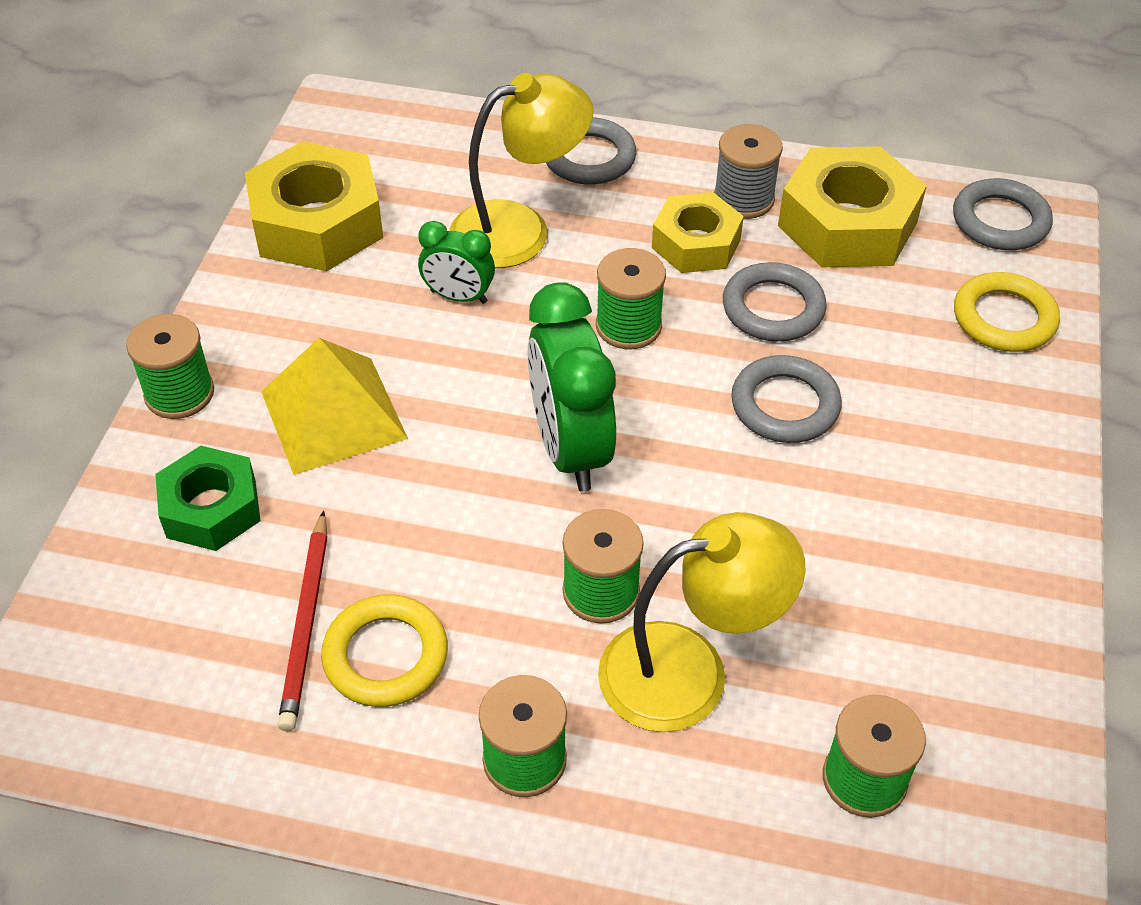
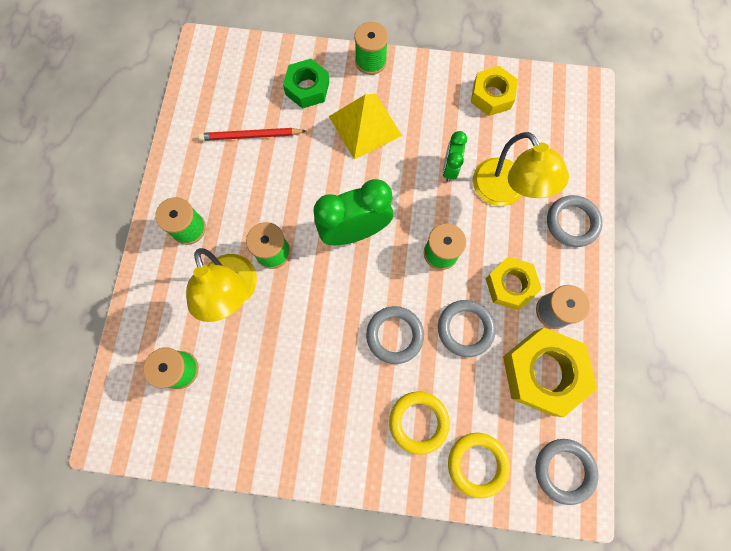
camera: 85 degrees right, 25 degrees up
(317, 223) = (491, 95): yellow nut -> yellow nut, size x0.64
(385, 655) = (236, 168): yellow ring -> yellow ring (418, 422)

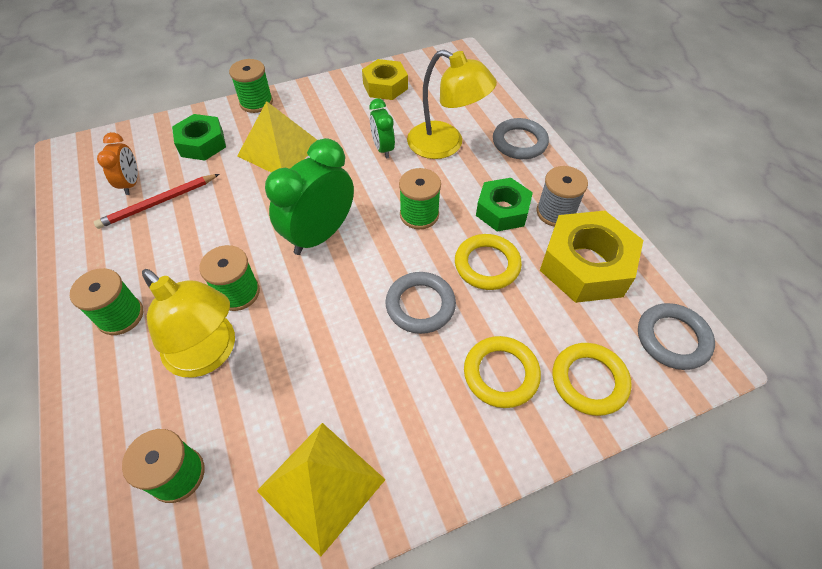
camera: 30 degrees left, 20 degrees down
(238, 105) = (131, 183): none -> orange clock
(260, 428) = (321, 485): none -> yellow pyramid
(465, 328) = (487, 265): grey ring -> yellow ring
(510, 285) = (502, 210): yellow nut -> green nut

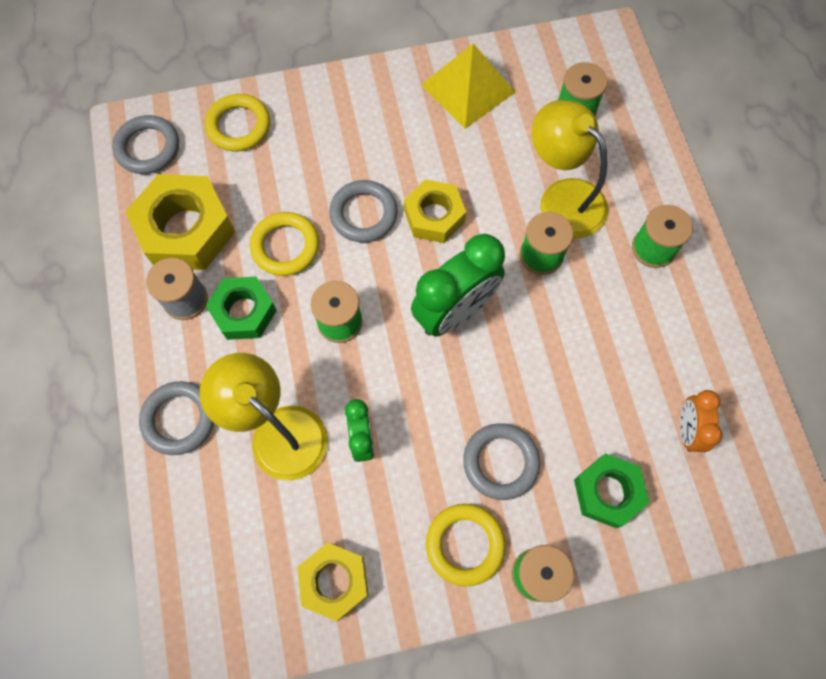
camera: 170 degrees left, 15 degrees up
(158, 203) = (646, 390): red pencil -> none
(279, 149) = (500, 462): yellow pyramid -> grey ring
(348, 314) = (434, 216): none -> yellow nut
(501, 374) = (310, 142): yellow ring -> yellow ring (465, 544)

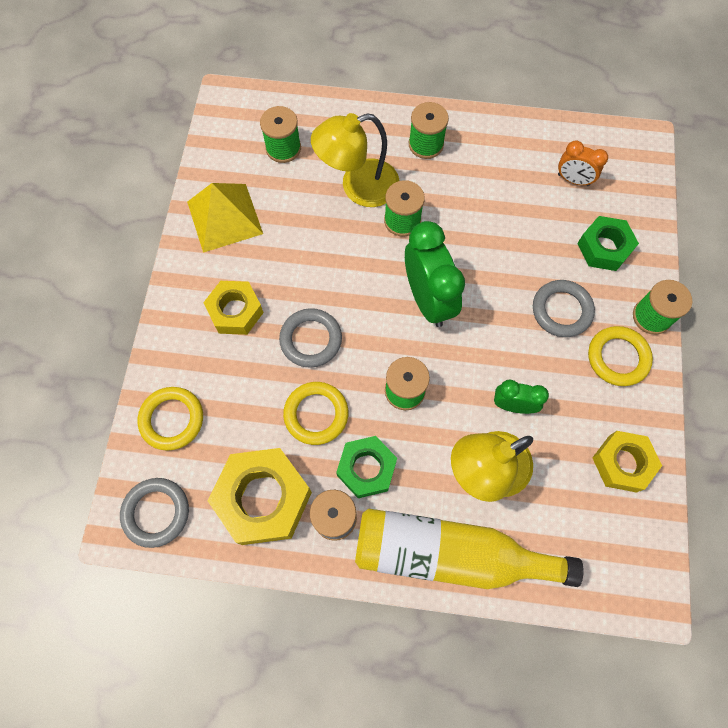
camera: 70 degrees left, 0 degrees up
(179, 419) = (449, 554): grey ring -> yellow bottle
(434, 216) = (336, 285): yellow nut -> yellow nut (235, 311)

